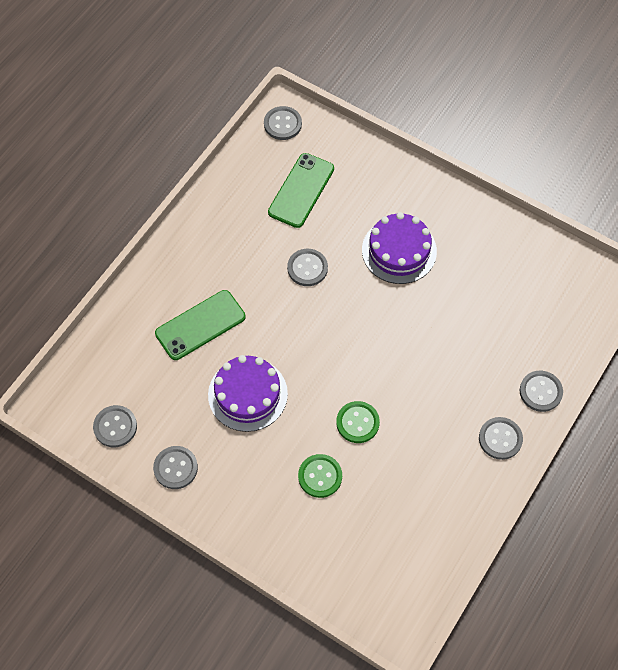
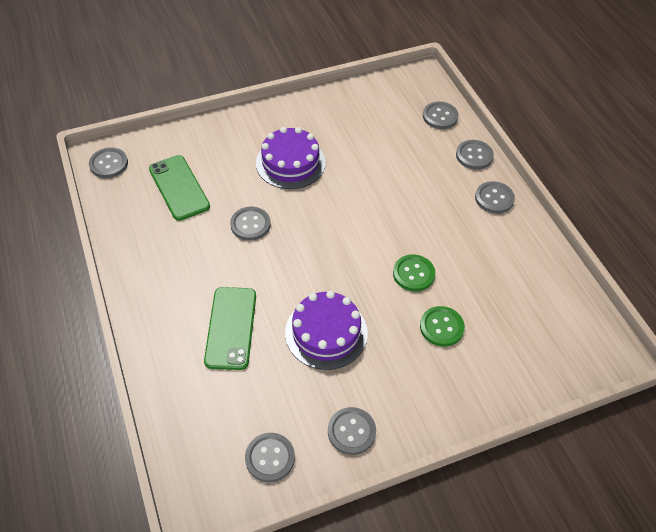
camera: 55 degrees left, 10 degrees down
(567, 333) = (440, 116): none -> grey button

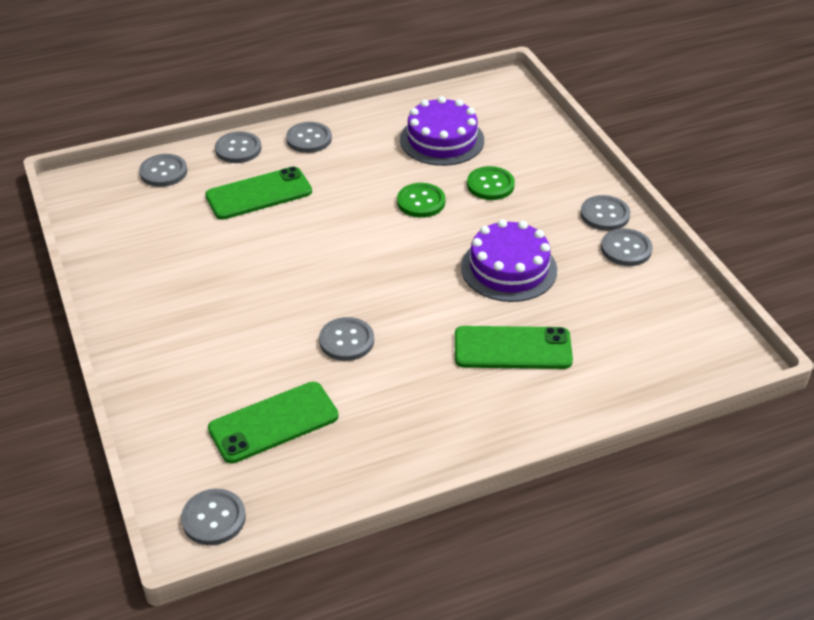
camera: 90 degrees left, 10 degrees down
(270, 458) = (670, 307): grey button -> grey button (604, 214)
(290, 163) = (233, 306): purple cake -> purple cake (442, 140)
(417, 170) = (259, 194): none -> green phone

